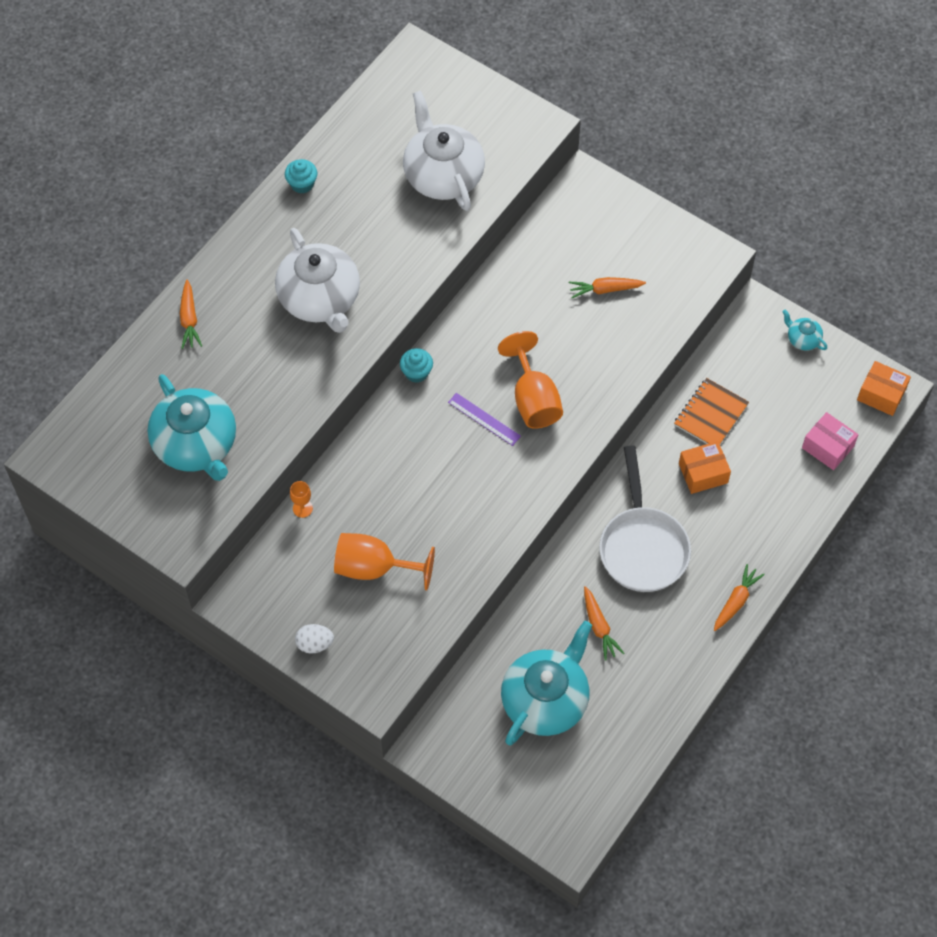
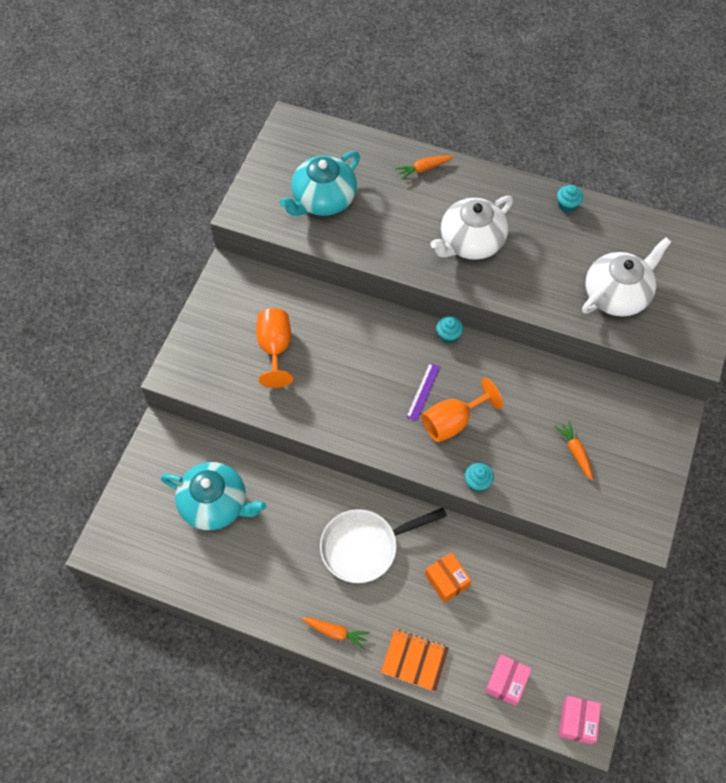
camera: 75 degrees right, 0 degrees up
(302, 508) = (311, 291): orange goblet -> none
(315, 644) = (205, 326): white egg -> none
(599, 626) = (286, 529): orange carrot -> none
(615, 395) = (477, 482): none -> turquoise cupcake
(710, 415) = (504, 575): orange notebook -> orange notebook (414, 660)
(803, 339) = (608, 639): turquoise teapot -> none
(881, 394) = (577, 722): orange box -> pink box

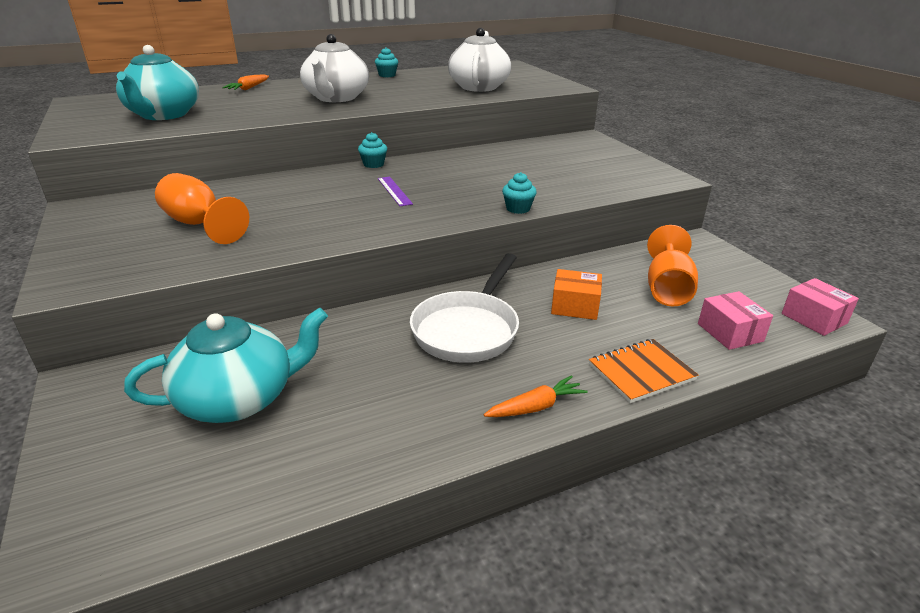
camera: 45 degrees left, 30 degrees down
(453, 422) = (445, 193): orange goblet -> orange goblet (667, 289)
(575, 452) = (560, 170): orange carrot -> none

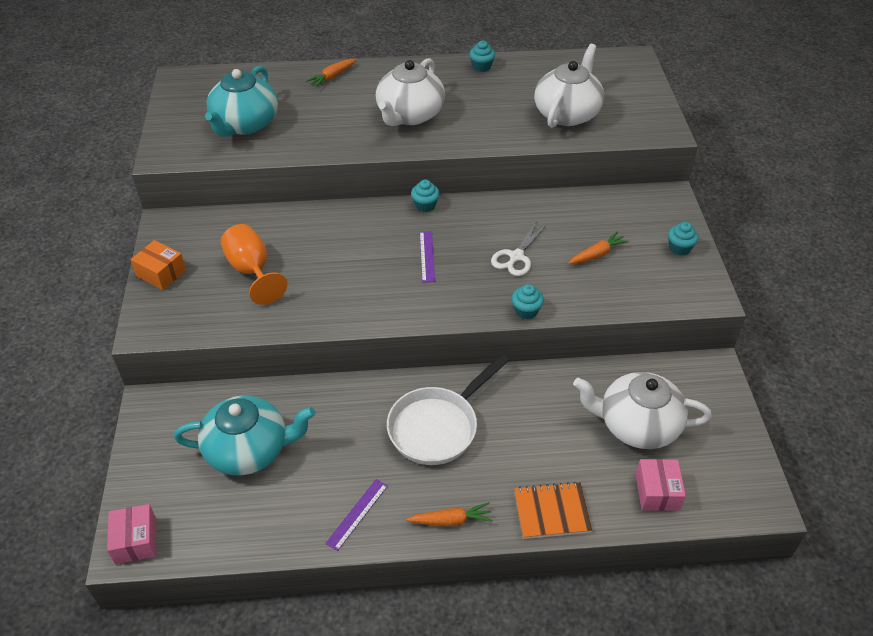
camera: 20 degrees right, 15 degrees up
(415, 429) = (357, 514): none -> purple ruler
(482, 180) = (516, 257): none -> white scissors
(555, 170) = (597, 254): none -> orange carrot
(575, 306) = (540, 424): orange box -> orange box (161, 273)
(621, 159) = (679, 248): none -> turquoise cupcake
(667, 289) = (637, 425): orange goblet -> white teapot
(814, 318) = (748, 498): pink box -> pink box (136, 541)

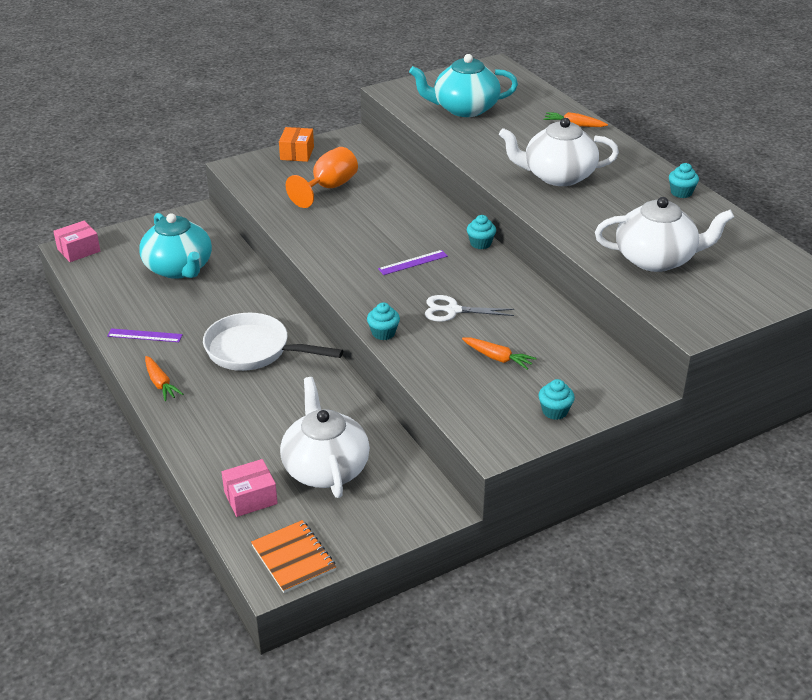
camera: 65 degrees right, 10 degrees down
(551, 511) = (196, 436): orange notebook -> orange notebook (293, 558)

